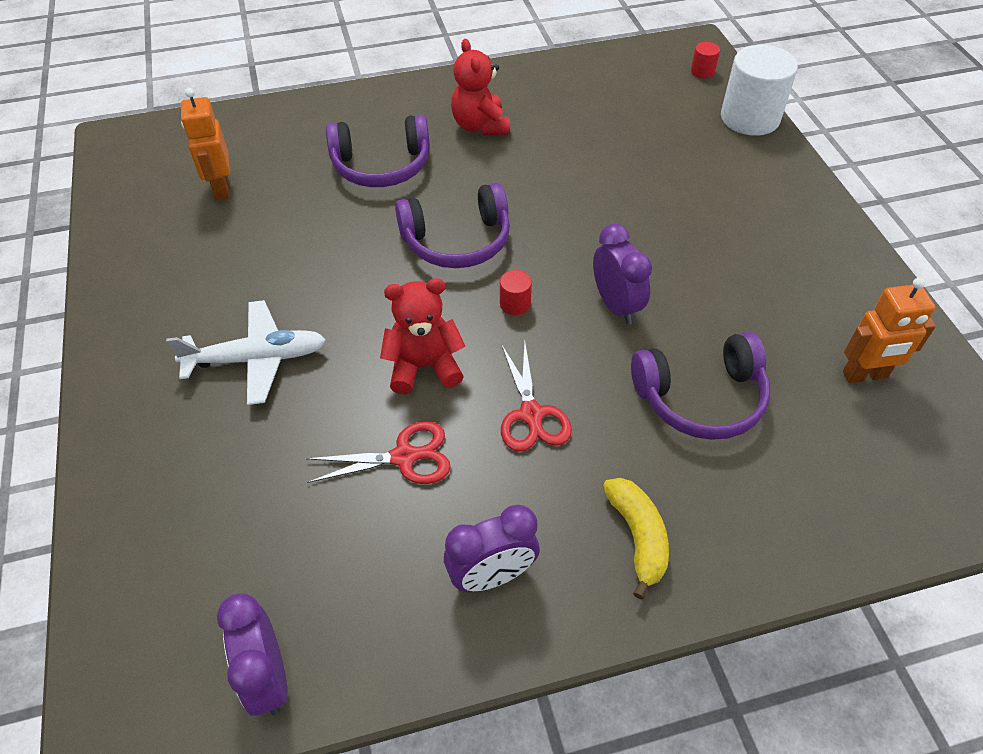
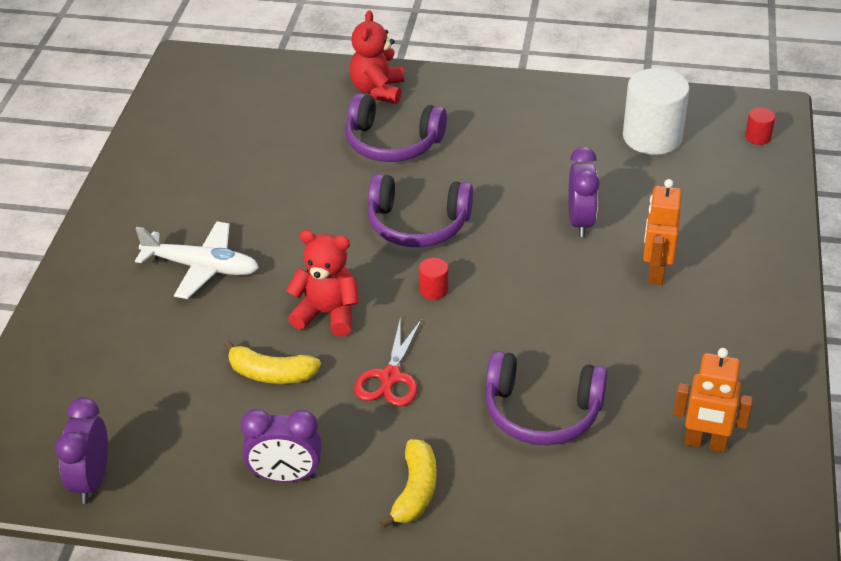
camera: 25 degrees right, 10 degrees down
(221, 188) = (248, 126): orange robot -> orange robot (655, 272)
(404, 457) = (271, 374): red scissors -> yellow banana
(480, 126) = (503, 132): red teddy bear -> red teddy bear (378, 90)
(616, 305) = (520, 318): purple clock -> purple clock (580, 222)
(750, 118) = (772, 194): white cylinder -> white cylinder (652, 137)

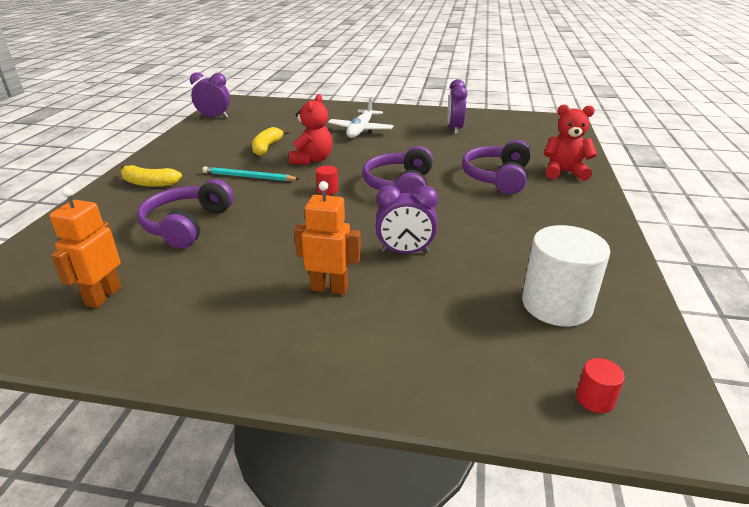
camera: 90 degrees right, 10 degrees down
(285, 476) = (187, 152): purple clock -> purple clock (454, 129)
(390, 377) = (248, 177): red scissors -> turquoise pencil

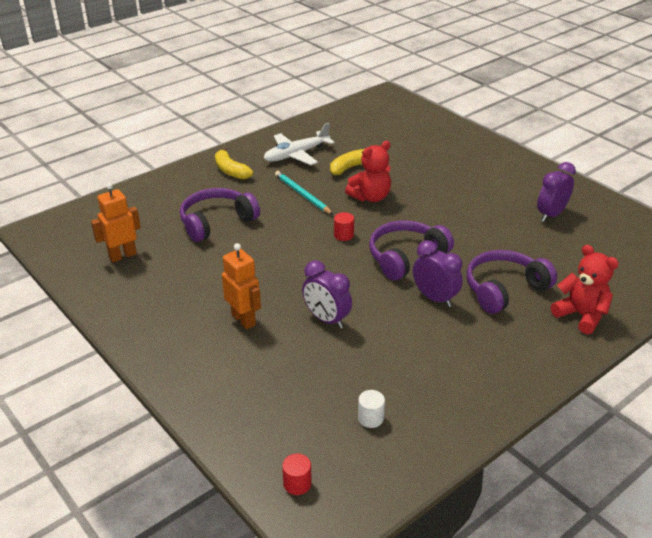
camera: 40 degrees right, 5 degrees up
(214, 117) = (349, 112): purple clock -> purple clock (434, 298)
(361, 130) = (456, 178): white plane -> white plane (296, 154)
(556, 305) = (370, 418): white cylinder -> white cylinder, size x0.43

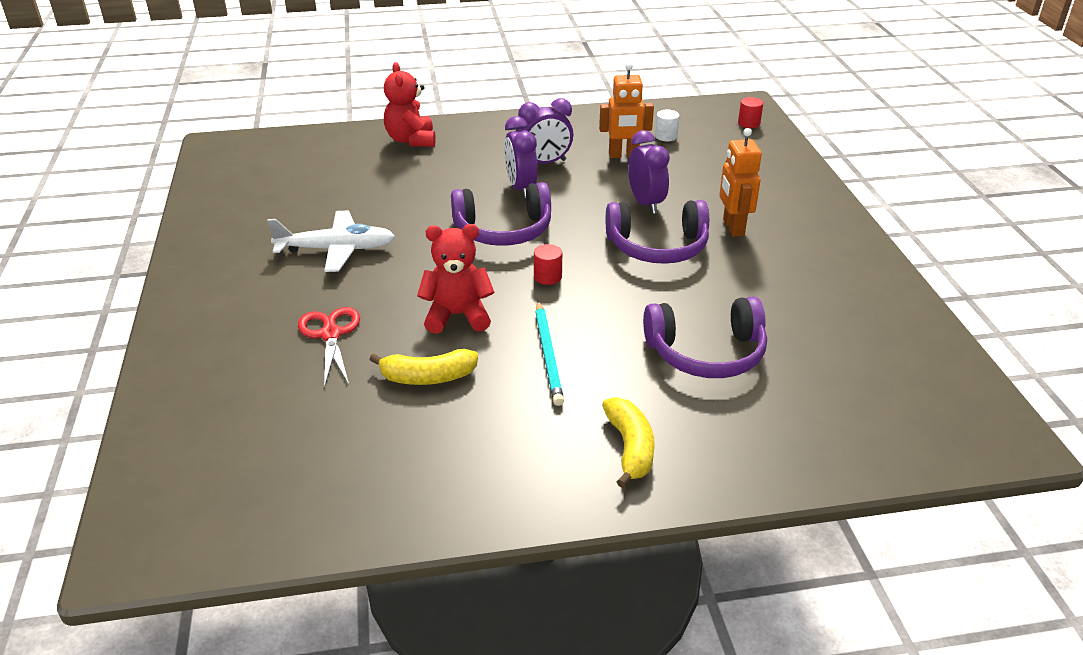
camera: 150 degrees left, 0 degrees up
(122, 256) = (863, 346): orange robot -> orange robot (623, 155)
(296, 154) = (488, 441): white plane -> white plane (336, 249)
(422, 169) = (330, 334): none -> red scissors
(504, 289) = (445, 175): purple headphones -> purple headphones (657, 247)
(551, 215) = (281, 219): purple clock -> purple clock (545, 163)

